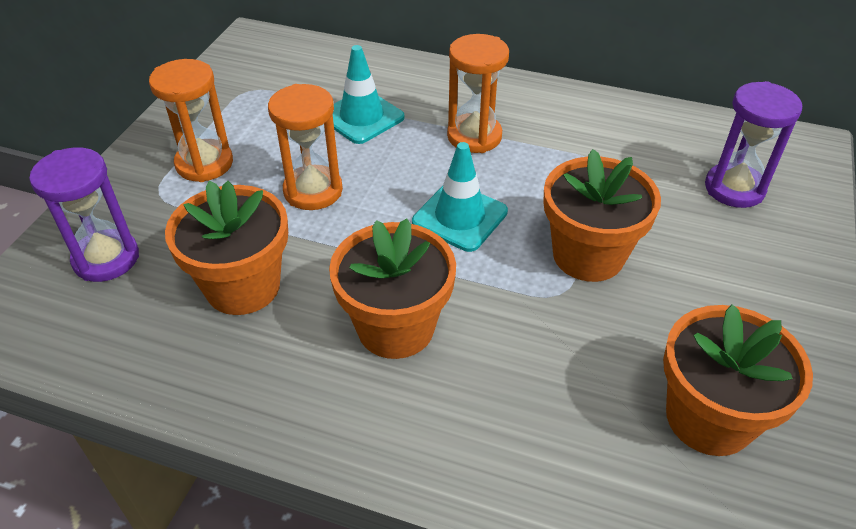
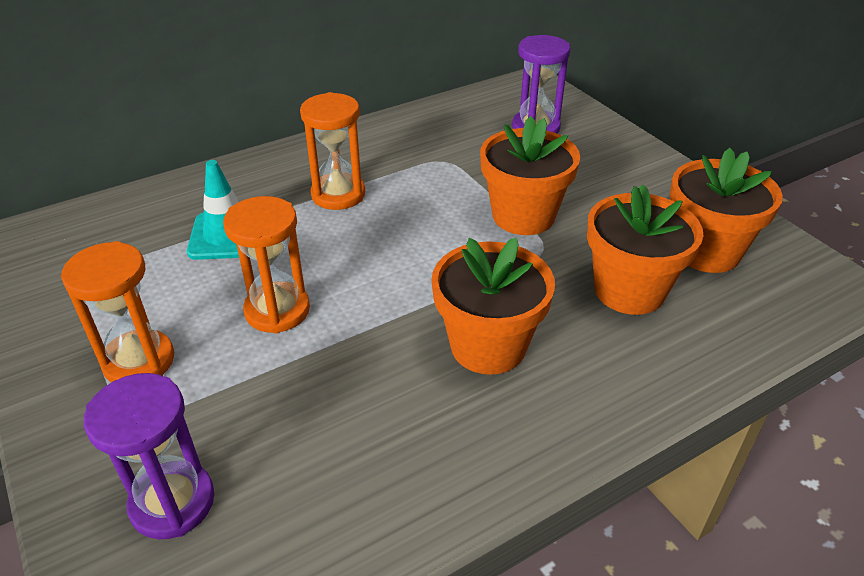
camera: 50 degrees left, 5 degrees down
(243, 286) = (337, 415): orange flower pot -> orange flower pot (629, 290)
(460, 217) = (414, 250): turquoise traffic cone -> none

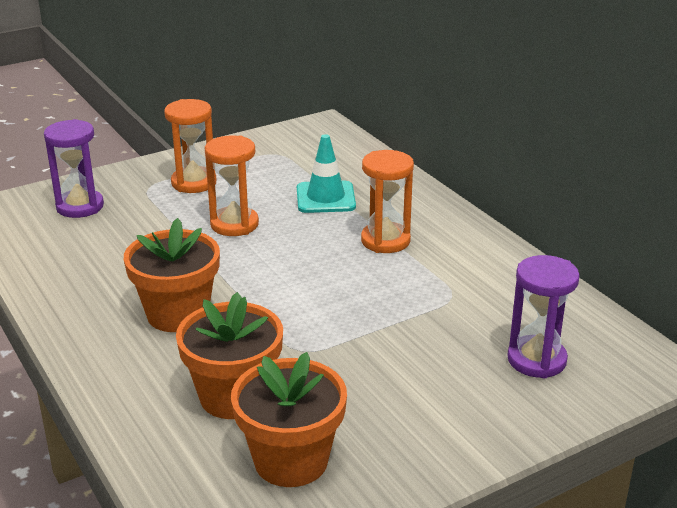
camera: 90 degrees right, 10 degrees down
(523, 216) = (355, 341): orange flower pot -> none

